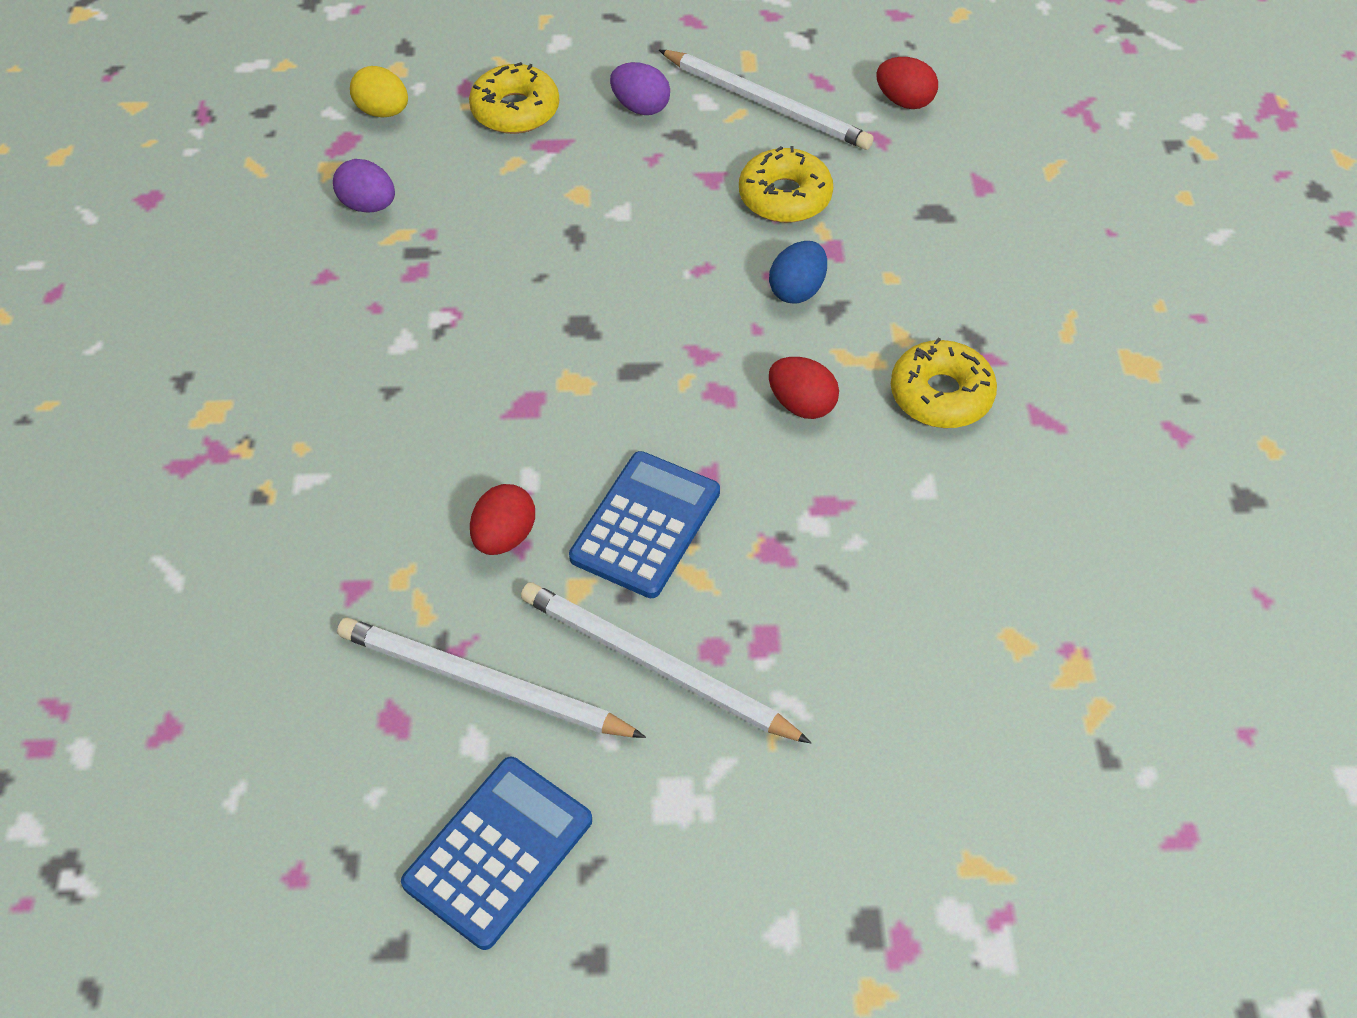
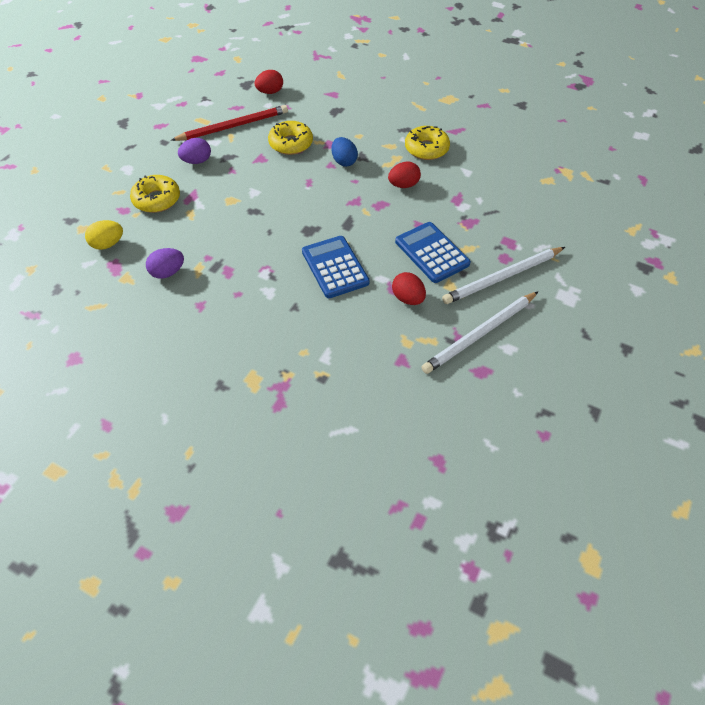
camera: 60 degrees left, 0 degrees up
(498, 851) = (565, 359): blue calculator -> blue calculator (335, 267)
(767, 104) = (233, 126): white pencil -> red pencil

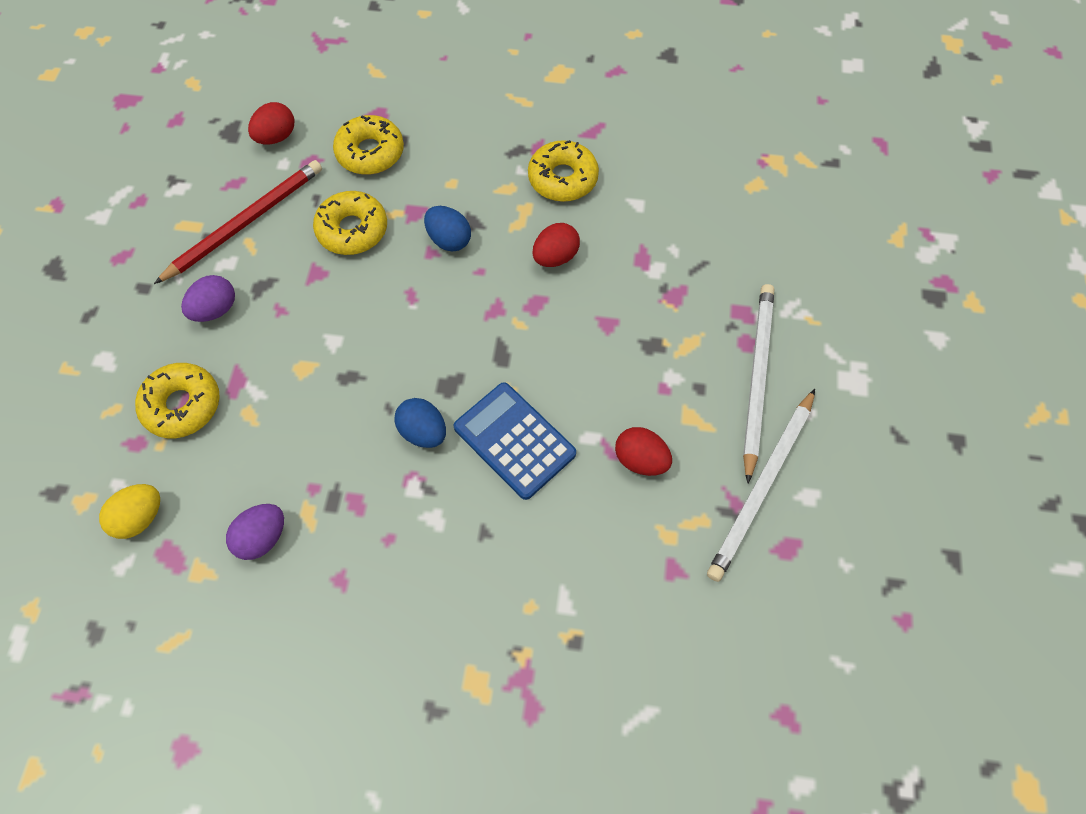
camera: 20 degrees left, 10 degrees up
(283, 248) = (423, 432): none -> blue egg
(319, 111) = (370, 152): none -> yellow donut
(431, 253) = (643, 367): blue calculator -> none
(502, 277) = (756, 378): white pencil -> white pencil turned 150 degrees clockwise

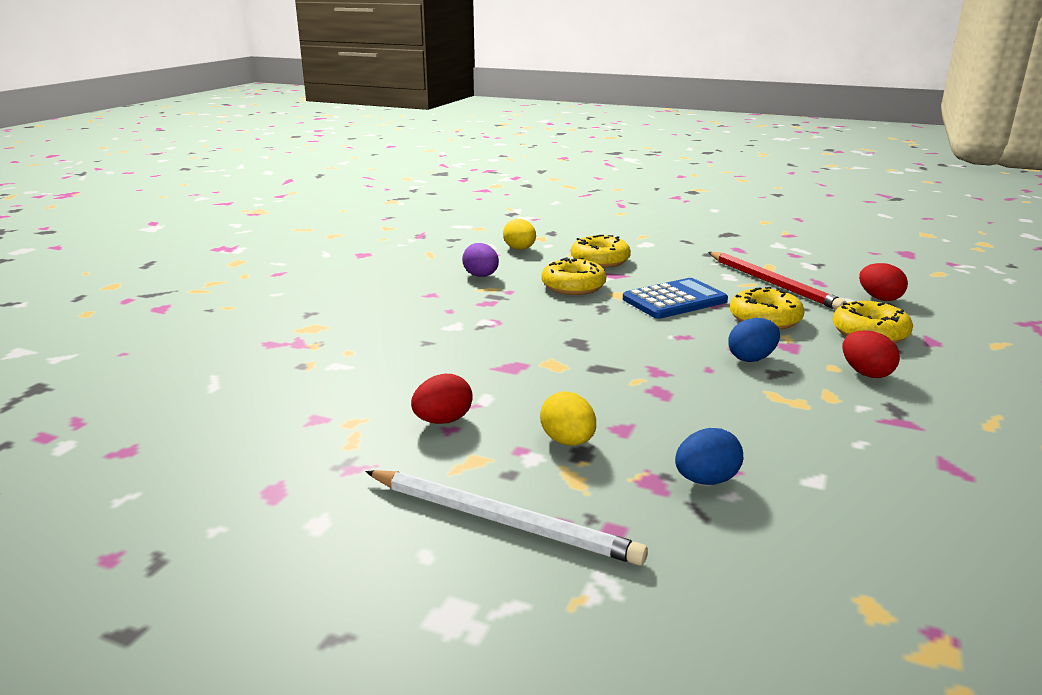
camera: 105 degrees right, 40 degrees down
(215, 310) = (682, 271): purple egg -> none
(423, 432) = (535, 329): blue egg -> blue egg (706, 480)
(514, 441) = (504, 363): blue calculator -> blue calculator (674, 300)
(555, 257) = (724, 411): red egg -> red egg (866, 373)
(563, 178) = (853, 432): yellow donut -> yellow donut (573, 286)
(640, 358) = (568, 441): none -> yellow egg
(762, 486) = (357, 490): white pencil -> none

